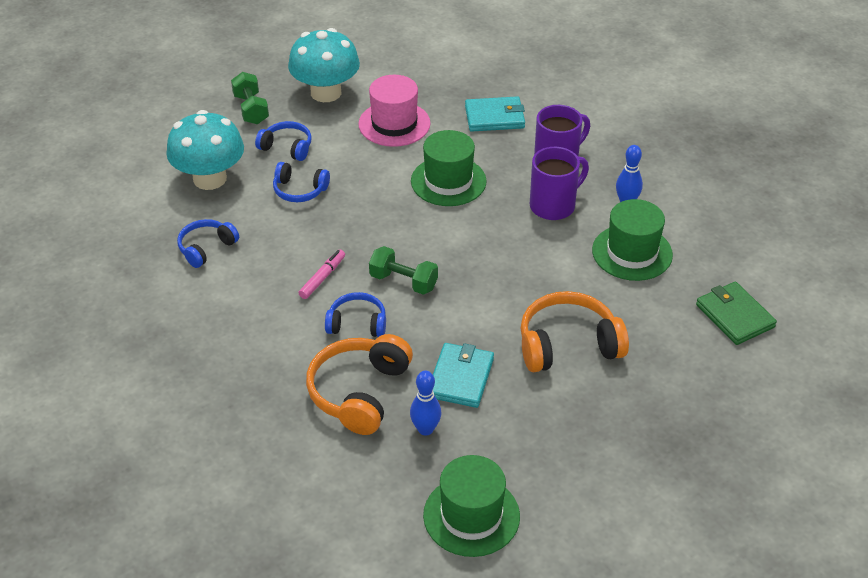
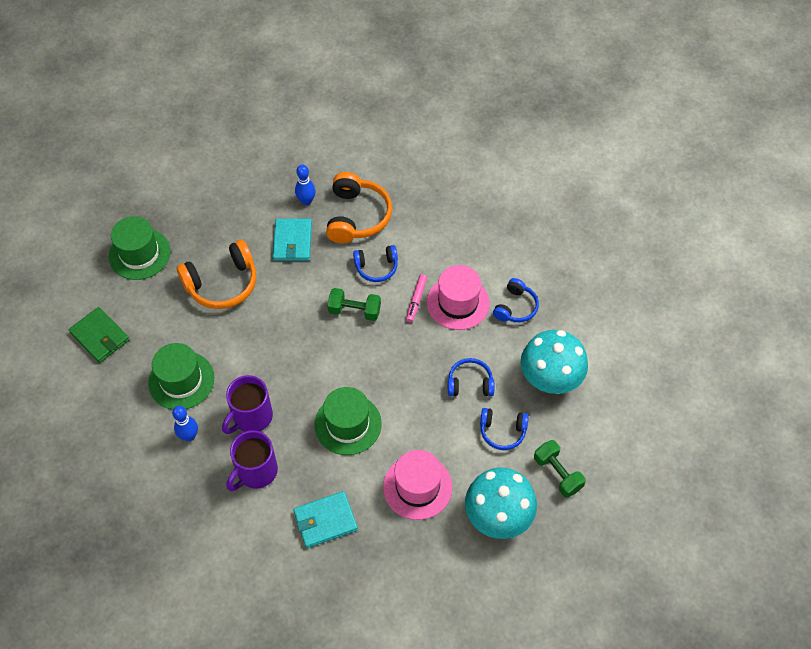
camera: 165 degrees right, 15 degrees up
(273, 266) = (458, 302): none -> pink hat
(471, 516) = (265, 155): green hat -> green hat (139, 254)

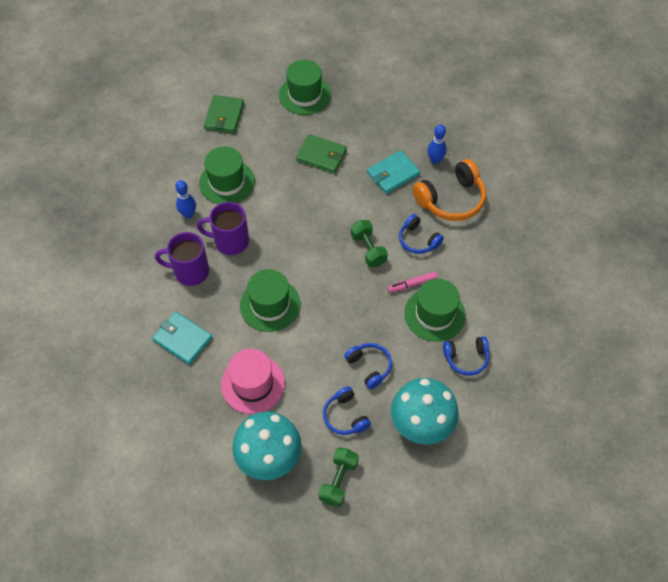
camera: 55 degrees right, 0 degrees up
(222, 284) = (321, 156): orange headphones -> green wallet
(458, 302) = (434, 314): pink hat -> green hat

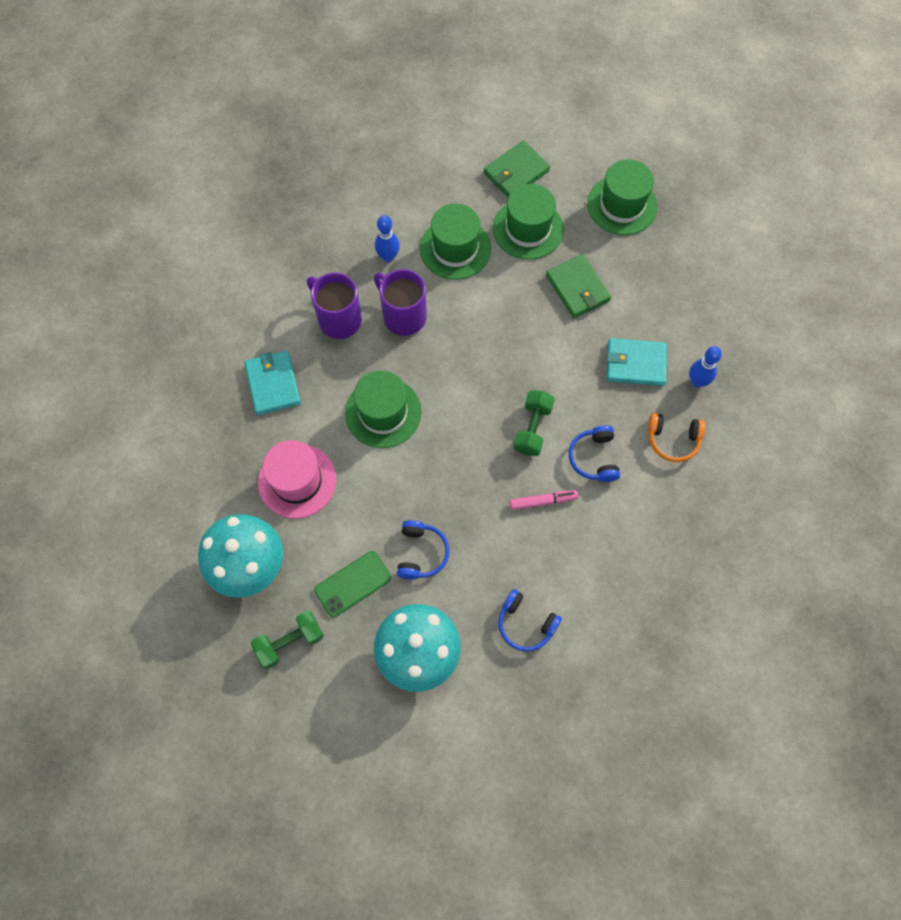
camera: 40 degrees right, 10 degrees up
(345, 416) = (353, 584): blue headphones -> green phone
(412, 284) = (543, 501): pink marker -> pink marker turned 150 degrees clockwise
(434, 314) = (536, 551): green hat -> green hat (528, 229)
(451, 200) = (673, 440): orange headphones -> orange headphones, size x0.60

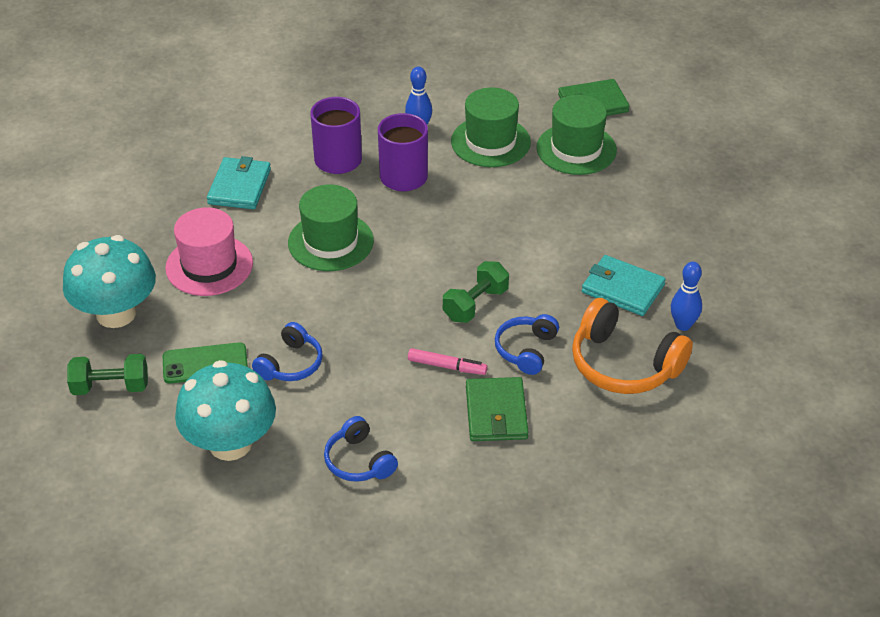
camera: 25 degrees right, 25 degrees down
(577, 288) = (599, 209): green wallet -> green wallet (496, 413)
(622, 205) = (690, 160): green hat -> none
(673, 440) = (624, 364): orange headphones -> orange headphones, size x1.68

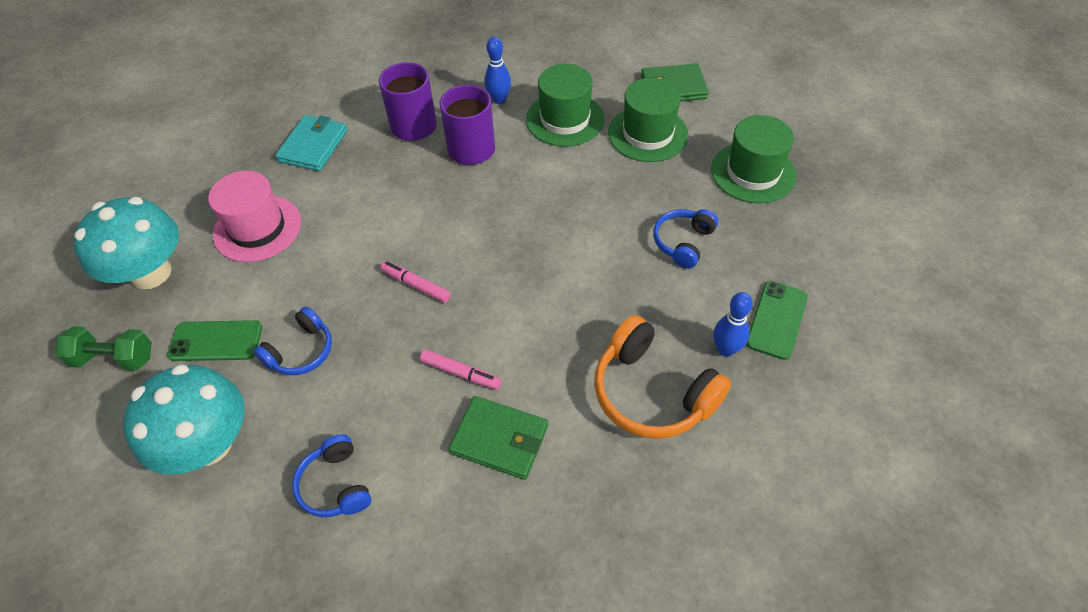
camera: 10 degrees right, 10 degrees up
(330, 242) = (382, 213): green hat -> green hat (753, 172)
(383, 300) = (416, 285): none -> pink marker
(475, 304) = (508, 300): green dumbbell -> none
(496, 413) = (500, 439): green wallet -> green wallet turned 75 degrees counterclockwise
(526, 350) = (549, 362): blue headphones -> blue headphones (683, 242)
(622, 289) = (667, 297): turquoise wallet -> none
(725, 297) = (776, 320): none -> green phone

